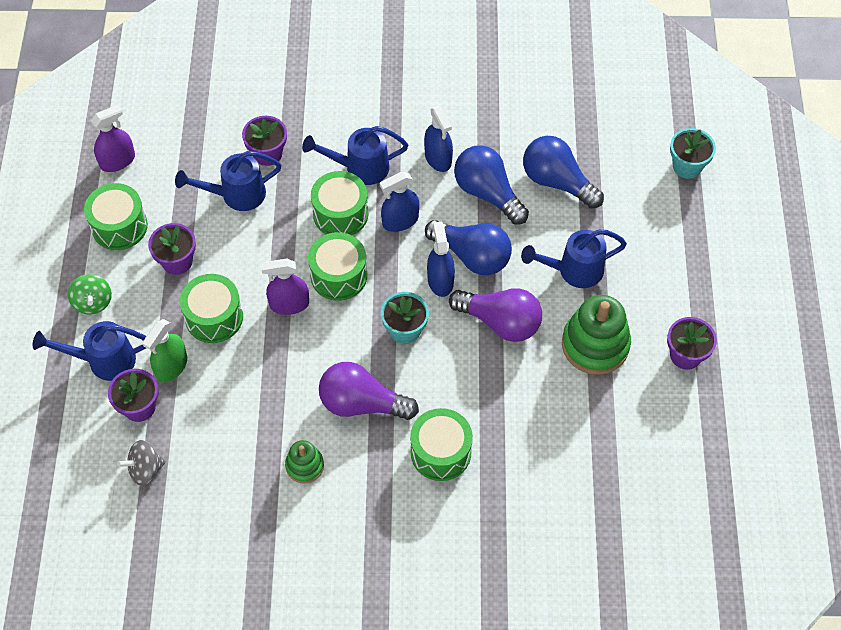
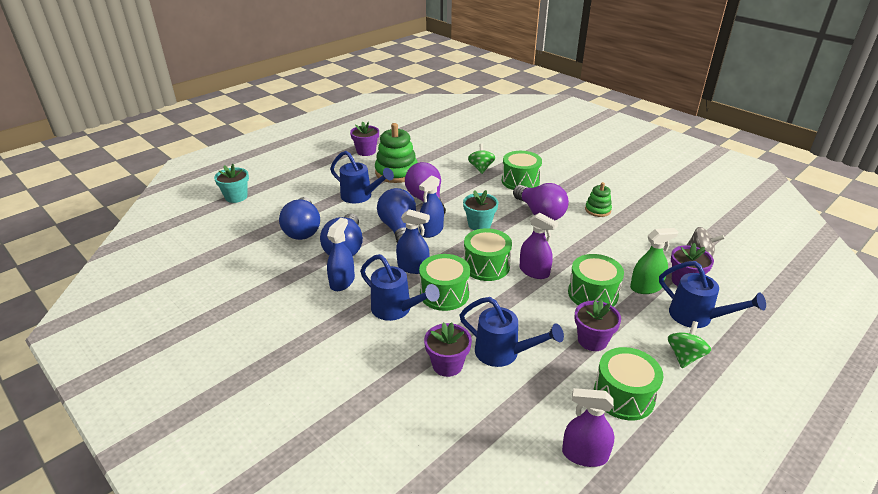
camera: 135 degrees left, 25 degrees down
(513, 440) = (481, 168): none -> green spinning top

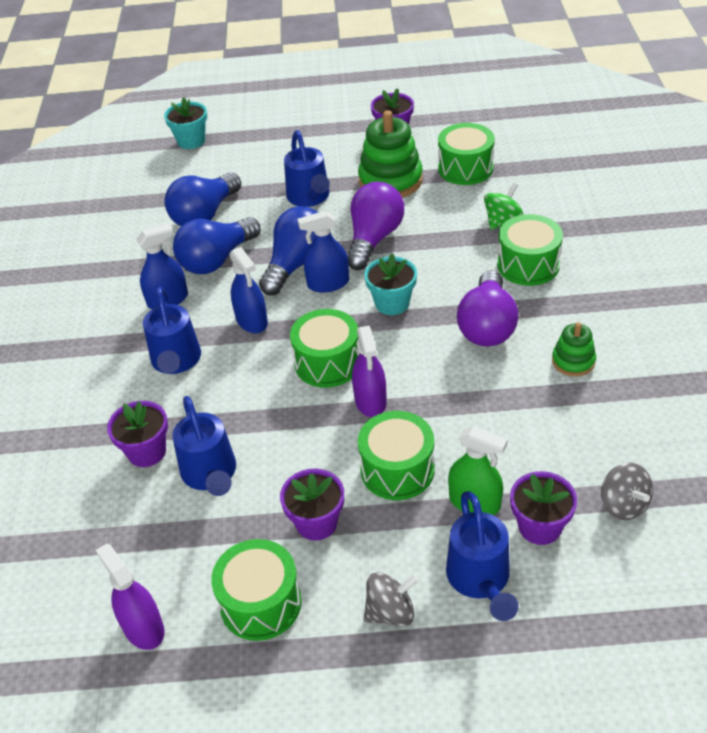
camera: 45 degrees right, 10 degrees up
(444, 294) = (242, 371): green drum -> green drum (465, 168)
(684, 356) = (390, 612): green spinning top -> grey spinning top

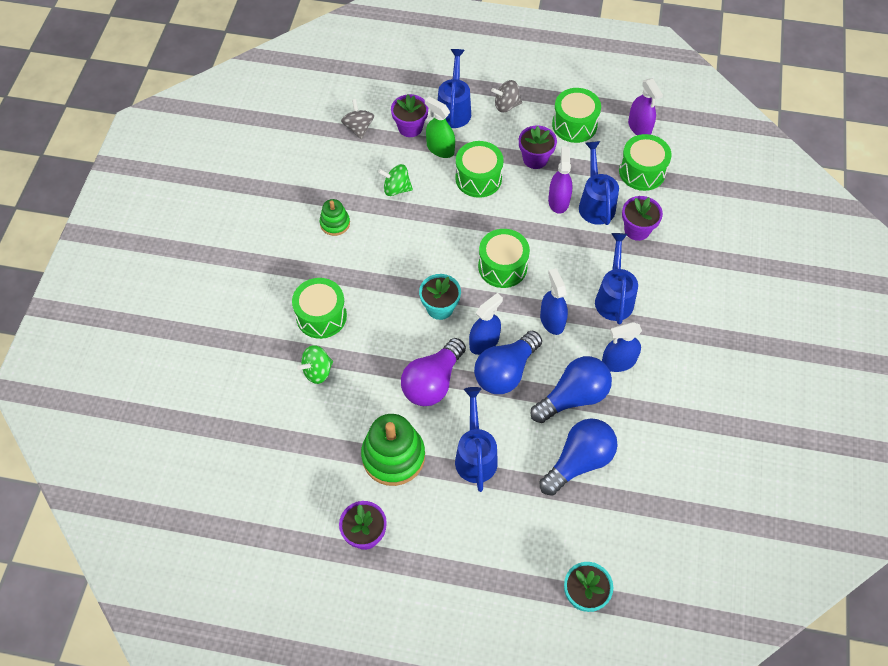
camera: 170 degrees left, 15 degrees up
(328, 283) = (484, 342): blue spray bottle -> blue spray bottle turned 45 degrees counterclockwise
(370, 401) = (481, 229): purple spray bottle -> purple spray bottle (558, 201)
(465, 168) = (318, 451): green drum -> green drum (642, 172)
(487, 326) = (378, 267): purple light bulb -> none
(513, 425) = (396, 189): none -> green spinning top

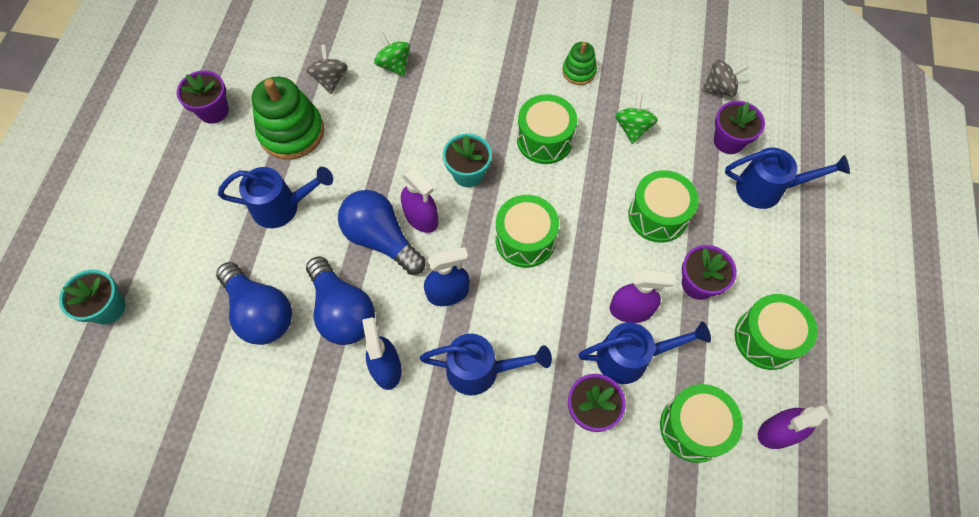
camera: 90 degrees right, 5 degrees up
(321, 316) = (459, 65): green drum -> green drum (544, 140)
(432, 382) = (373, 167): purple light bulb -> none
(440, 149) = (700, 173): green spray bottle -> none
(484, 342) = (421, 218): blue spray bottle -> purple spray bottle
(506, 105) = (786, 251): grey spinning top -> grey spinning top (330, 79)

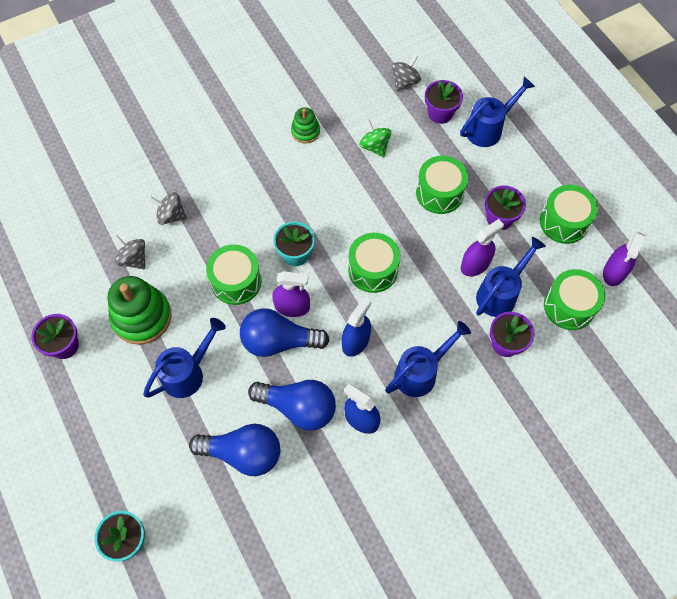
camera: 40 degrees left, 0 degrees up
(394, 65) = (171, 215): green spinning top -> grey spinning top
(544, 140) = (325, 194): green drum -> green drum (236, 281)

